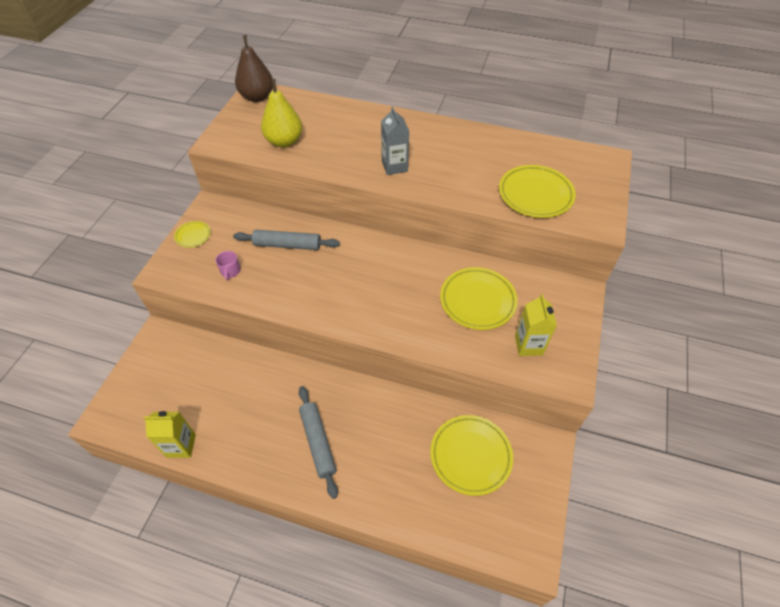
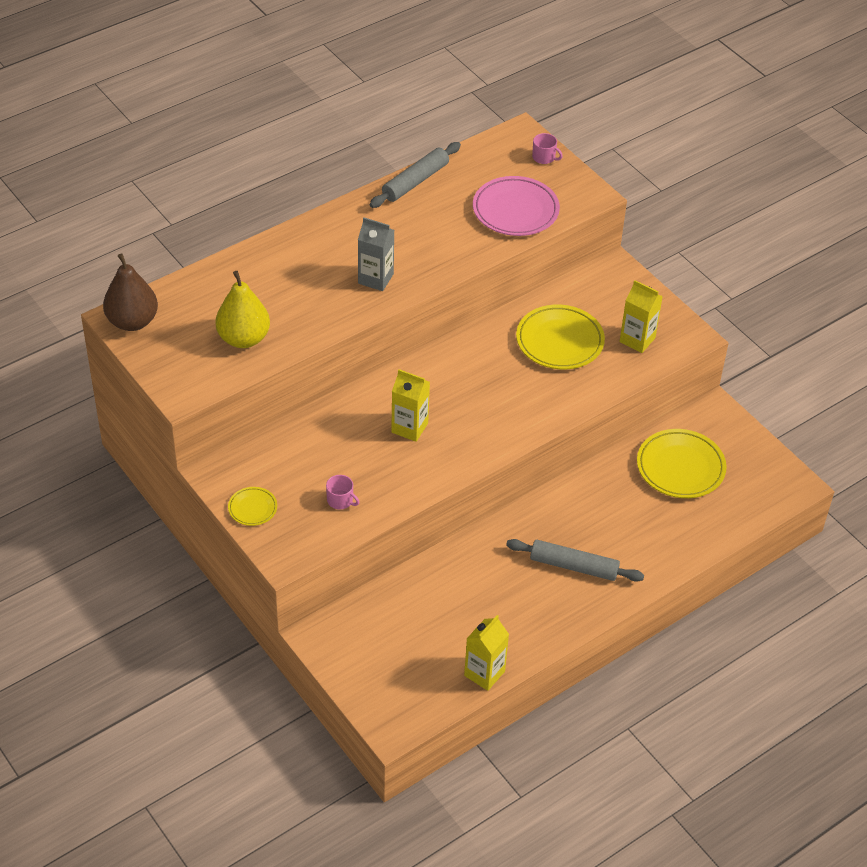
camera: 55 degrees left, 5 degrees down
(287, 245) = (348, 438): grey rolling pin -> grey rolling pin (415, 181)
(322, 268) = (409, 428): none -> yellow carton
(535, 195) = (515, 210): yellow plate -> pink plate
(603, 181) = (544, 157): none -> pink mug

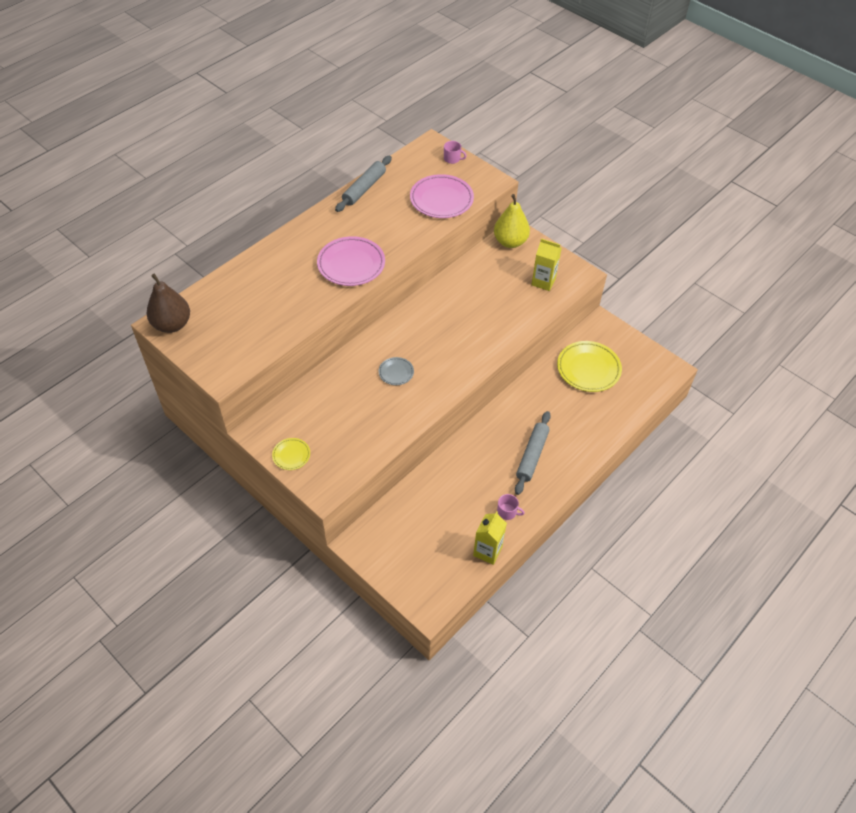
camera: 10 degrees left, 5 degrees up
(243, 338) = (261, 325): yellow pear -> yellow pear (510, 242)
(340, 500) = (357, 438): pink mug -> pink mug (507, 512)
(375, 279) = (351, 264): grey carton -> pink plate
(409, 428) = (396, 372): yellow carton -> grey plate
(559, 341) = (489, 291): yellow plate -> none
(573, 566) = (532, 456): grey rolling pin -> grey rolling pin turned 75 degrees counterclockwise

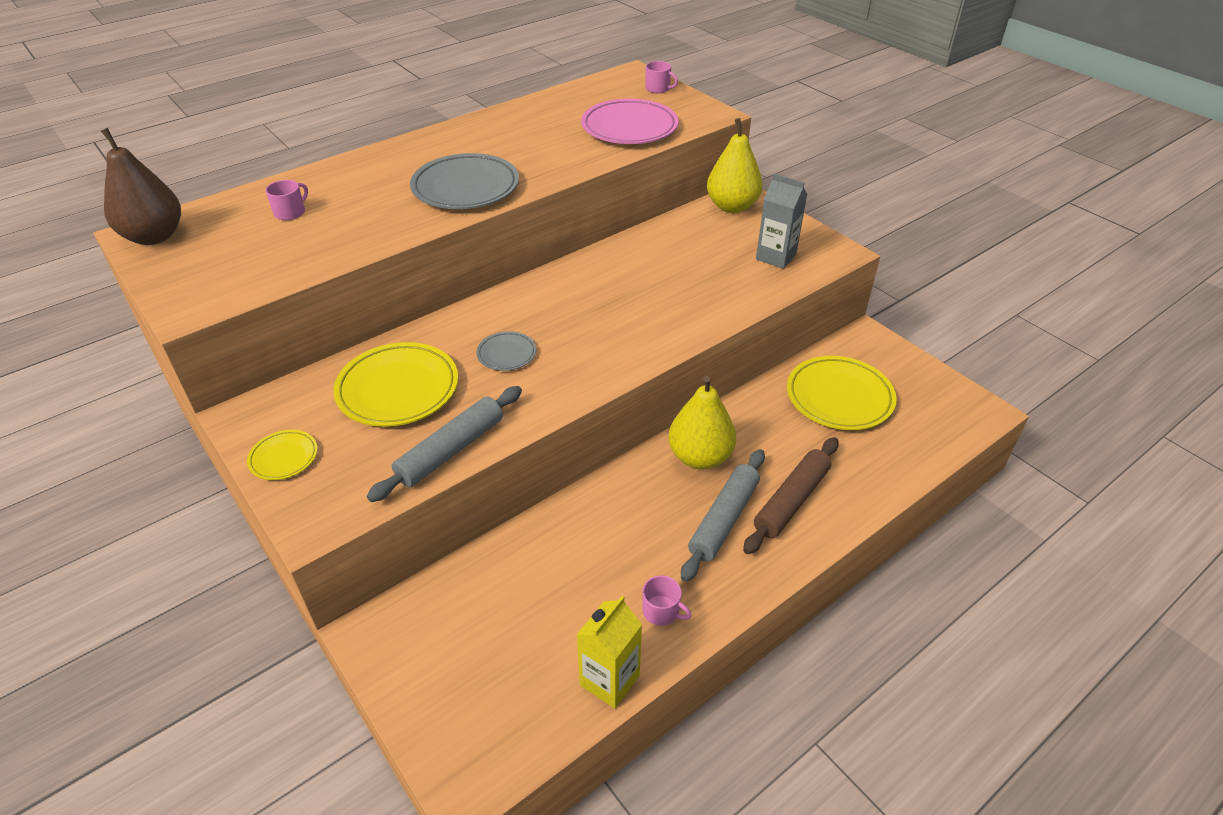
camera: 10 degrees right, 10 degrees down
(248, 296) = (290, 212): none -> pink mug
(340, 404) = (398, 389): none -> yellow plate
(351, 264) = (465, 188): pink plate -> grey plate
(364, 188) = (520, 110): grey rolling pin -> grey rolling pin (451, 450)
(512, 418) = (700, 457): none -> yellow pear
(543, 281) = (776, 257): yellow carton -> grey carton
(567, 440) = (791, 500): none -> brown rolling pin

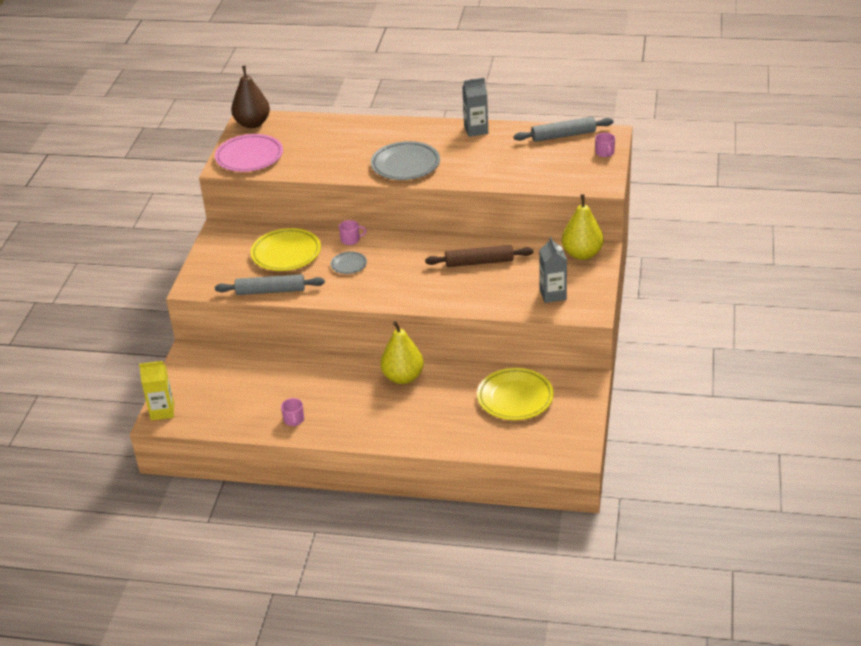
camera: 50 degrees right, 5 degrees down
(284, 458) = (213, 256): yellow plate -> none
(290, 212) = (316, 138): pink mug -> pink mug (351, 240)
(488, 122) = (476, 130): none -> grey carton
(609, 680) = (242, 426): yellow carton -> yellow carton (162, 411)
(629, 128) = (542, 171): pink plate -> pink plate (249, 157)
(724, 520) = (371, 407): grey rolling pin -> grey rolling pin (563, 135)
(791, 500) = (411, 421): brown rolling pin -> brown rolling pin (479, 262)

